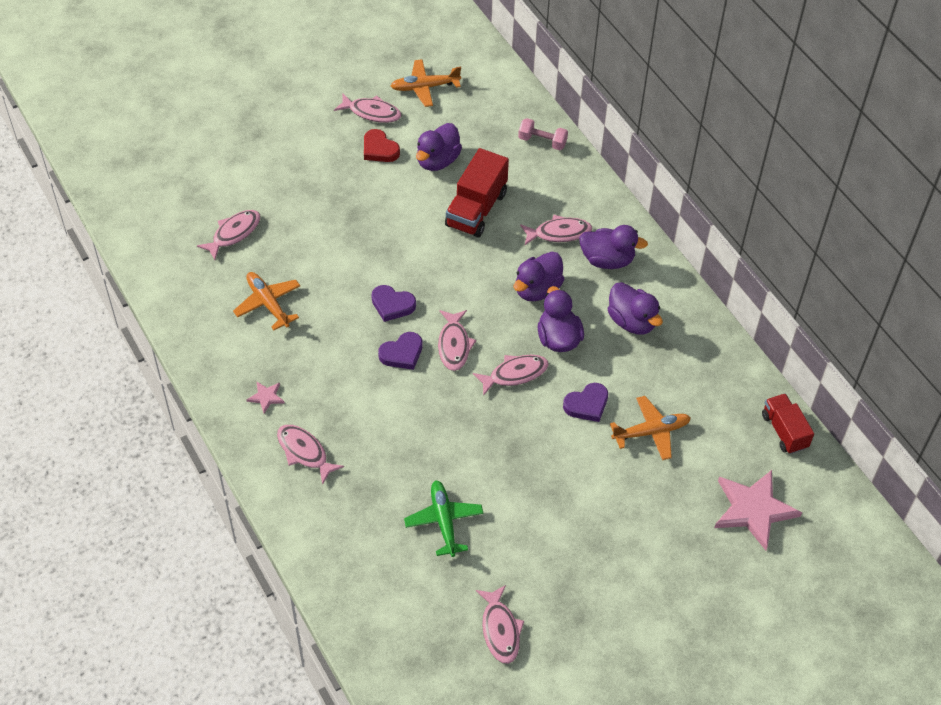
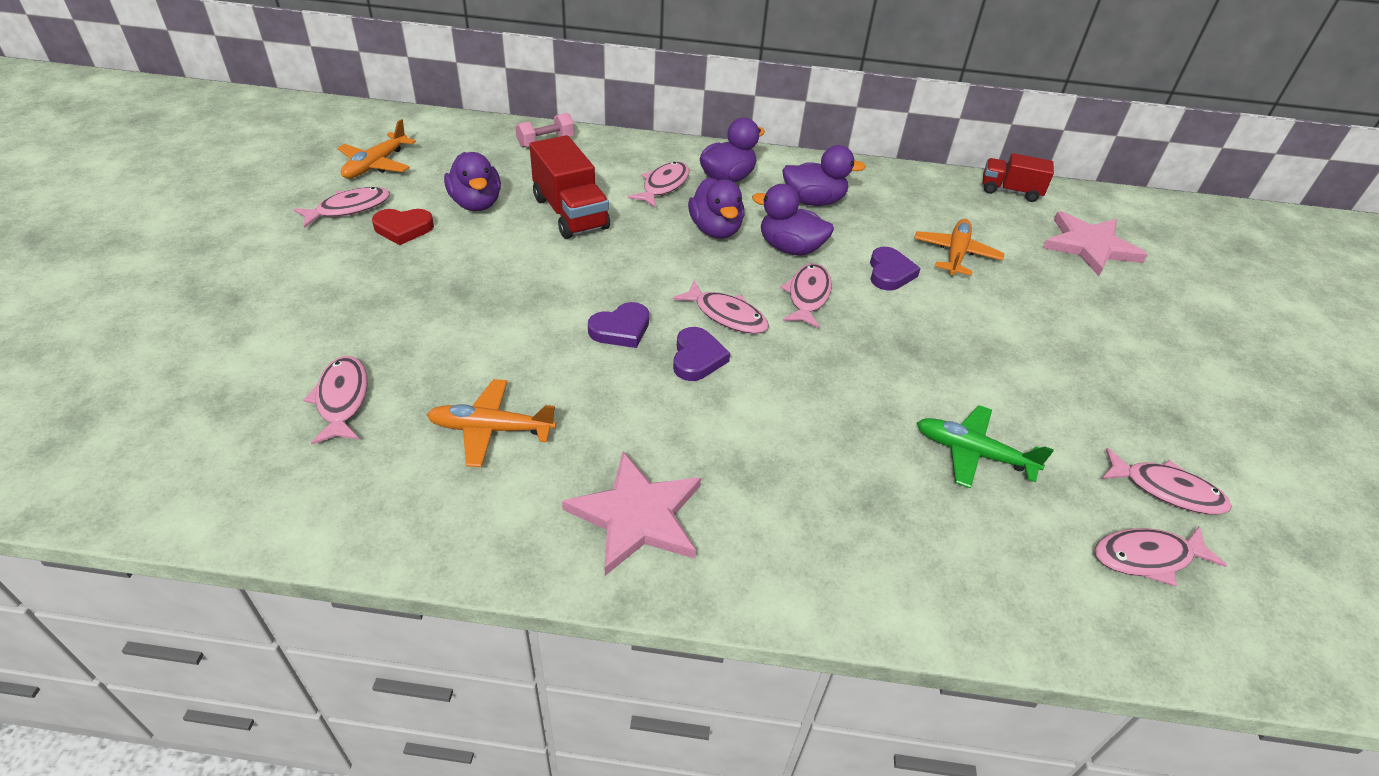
camera: 55 degrees left, 10 degrees down
(266, 397) = (637, 516): pink star -> pink star, size x2.24
(304, 452) = (765, 527): pink fish -> pink fish (1147, 557)

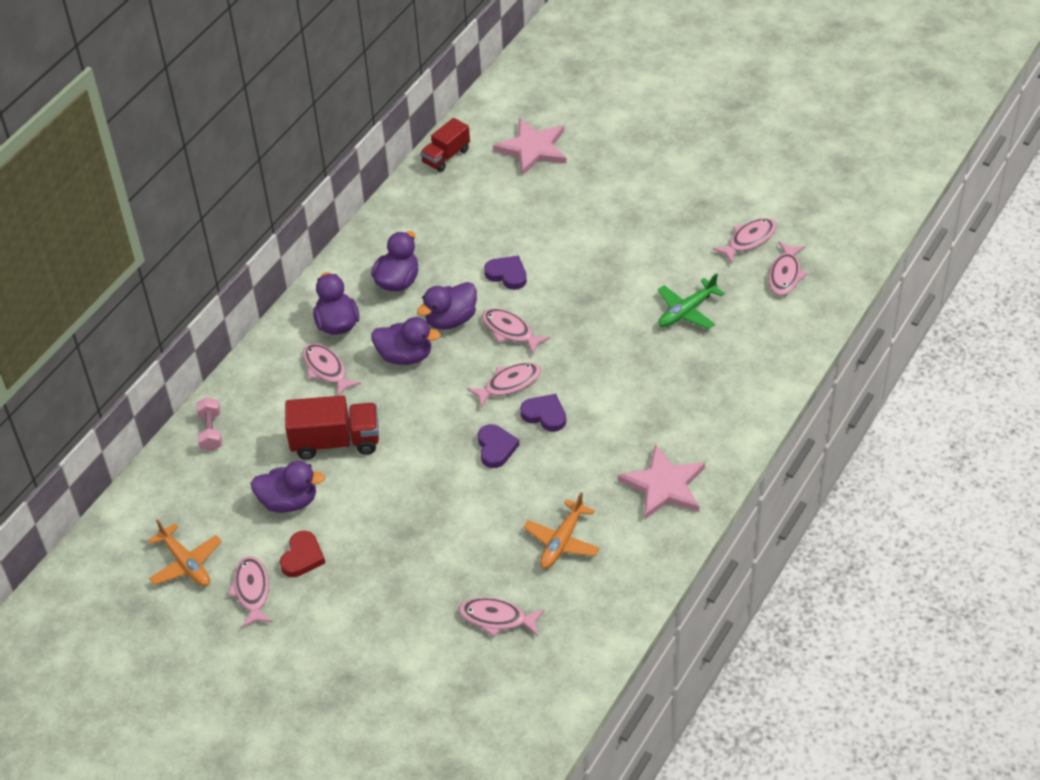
camera: 60 degrees left, 5 degrees up
(955, 254) = (505, 227): orange plane -> none

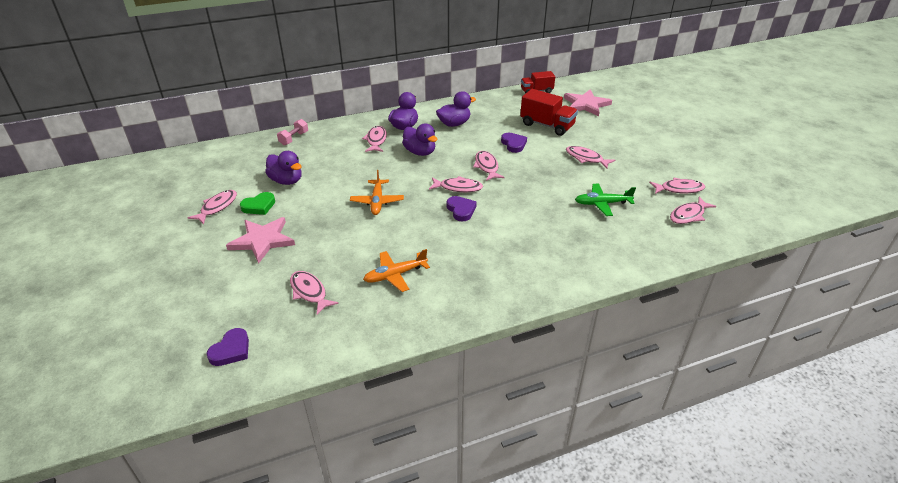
camera: 35 degrees right, 10 degrees down
(186, 563) = (209, 180): orange plane -> orange plane (377, 201)
(302, 557) = (259, 206): red heart -> green heart
(335, 442) = (341, 169): red truck -> red truck (547, 125)
(451, 320) = (461, 149): purple duck -> none
(496, 448) = (415, 211): purple heart -> purple heart (231, 350)
(612, 249) = (586, 158): none -> pink fish
(664, 485) = (491, 281): pink star -> pink star (262, 240)

